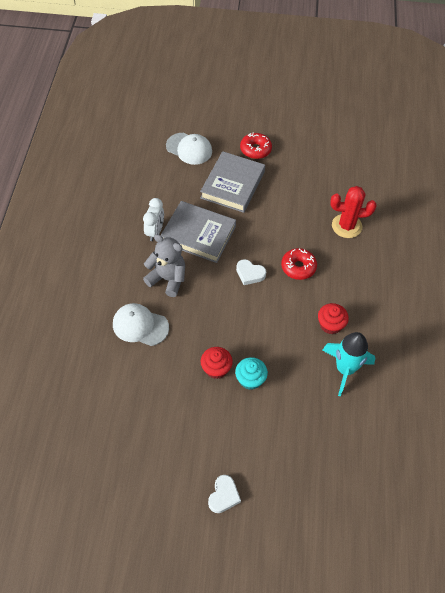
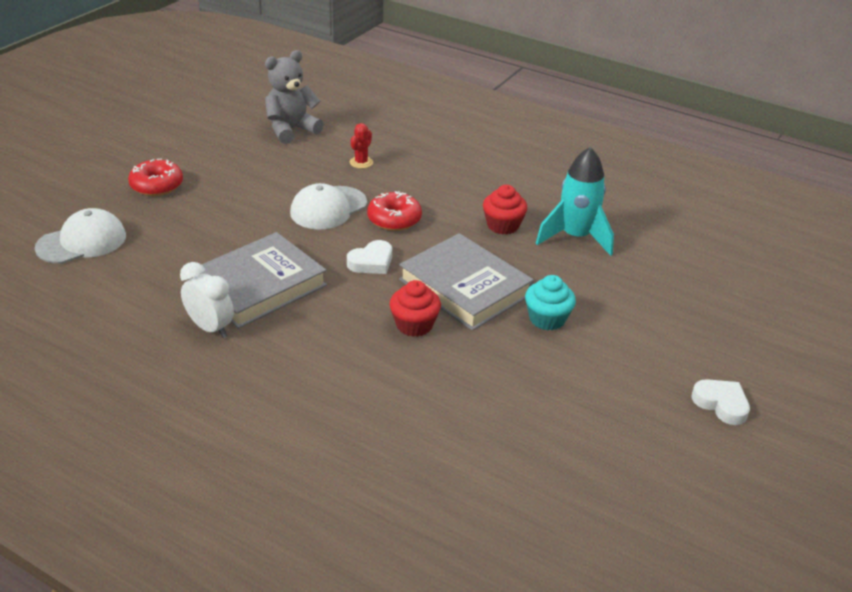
camera: 65 degrees left, 20 degrees down
(140, 325) = (382, 401): white cap -> white cap (328, 208)
(167, 279) = (315, 343): grey teddy bear -> grey teddy bear (291, 130)
(216, 368) = (511, 345): red cupcake -> red cupcake (414, 325)
(233, 185) = (199, 225): grey book -> grey book (465, 287)
(346, 226) = (361, 162): red cactus -> red cactus, size x0.53

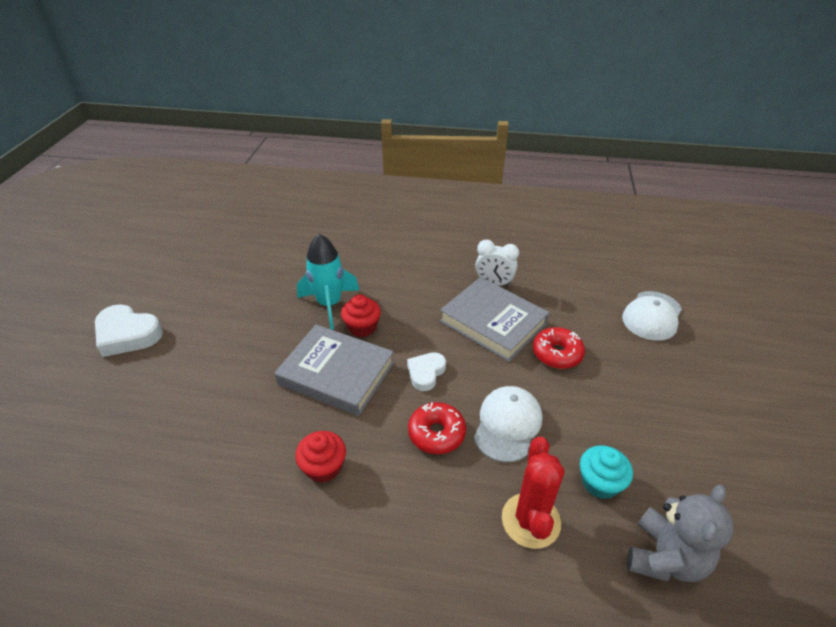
camera: 160 degrees right, 5 degrees up
(157, 185) = (681, 394): red donut -> red donut (557, 354)
(258, 286) = (493, 322): grey book -> grey book turned 75 degrees counterclockwise
(361, 162) = (530, 520): red cactus -> red cactus, size x1.90
(547, 319) = (260, 364): turquoise cupcake -> turquoise cupcake (600, 482)
(575, 237) = (241, 478): turquoise rocket -> turquoise rocket (329, 304)
(721, 404) = (127, 334): white heart -> white heart, size x1.62

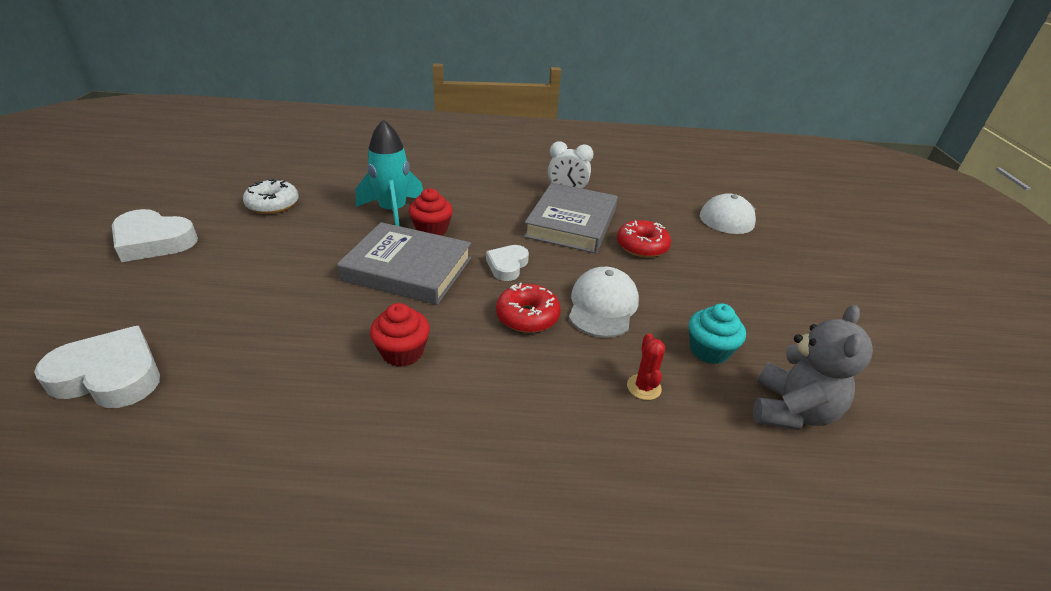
camera: 10 degrees left, 5 degrees down
(93, 476) = (110, 375): none -> white heart
(226, 294) = (273, 204): none -> white donut
(493, 322) = (571, 223): grey book -> grey book turned 75 degrees clockwise
(530, 520) = (644, 387): red cactus -> red cactus, size x0.53

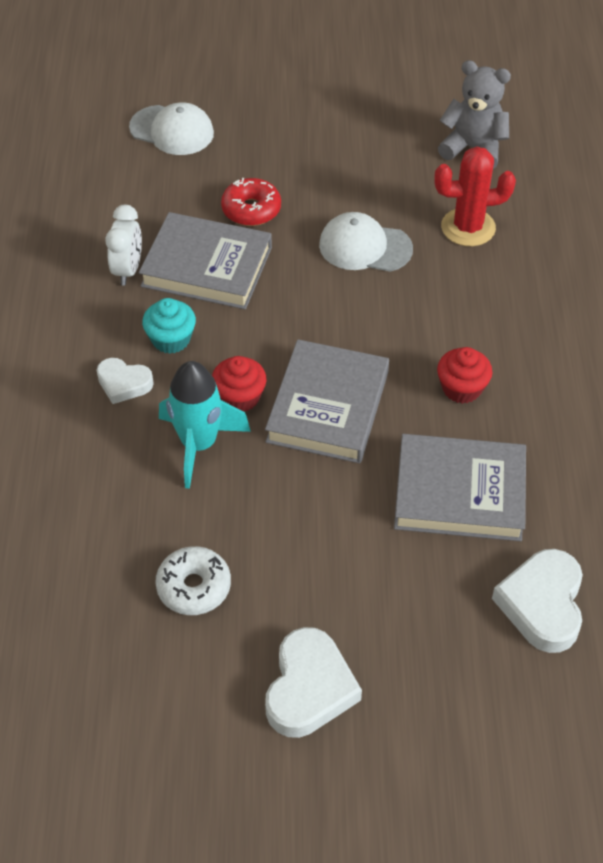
camera: 90 degrees left, 15 degrees up
(275, 335) = (459, 493): none -> grey book
(507, 266) = (307, 321): white heart -> white heart (124, 383)
(527, 316) = (392, 302): red donut -> none
(644, 387) = (468, 227): red cactus -> red cactus, size x1.90
(709, 350) = (414, 182): turquoise cupcake -> turquoise cupcake (171, 339)

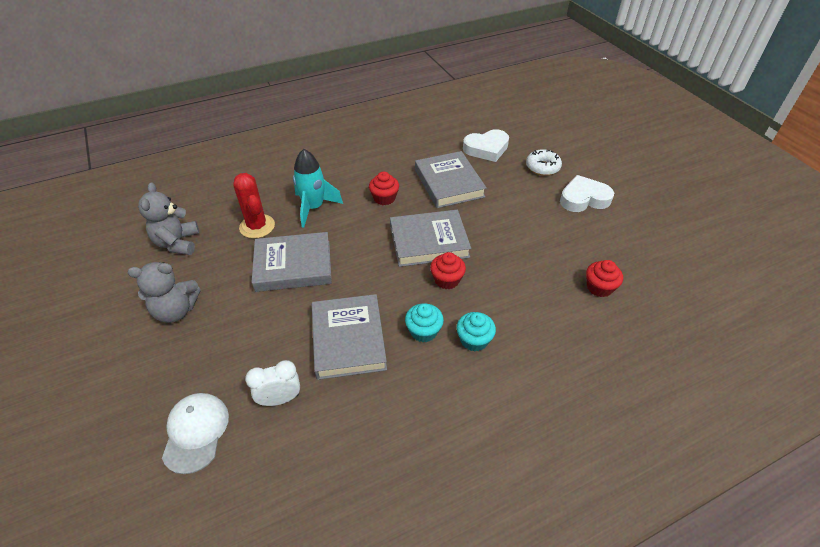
camera: 115 degrees left, 5 degrees down
(107, 577) = (599, 287): none -> red cupcake
(124, 383) = (474, 340): white heart -> turquoise cupcake
(128, 270) = (374, 386): white clock -> white clock (280, 399)
(194, 587) = (574, 252): white donut -> white donut (542, 167)
(199, 444) = (491, 284): turquoise rocket -> turquoise rocket (314, 208)
(251, 210) = (279, 337): red donut -> none
(348, 135) = (176, 311): none -> grey teddy bear
(365, 247) = (293, 265): white cap -> grey book

